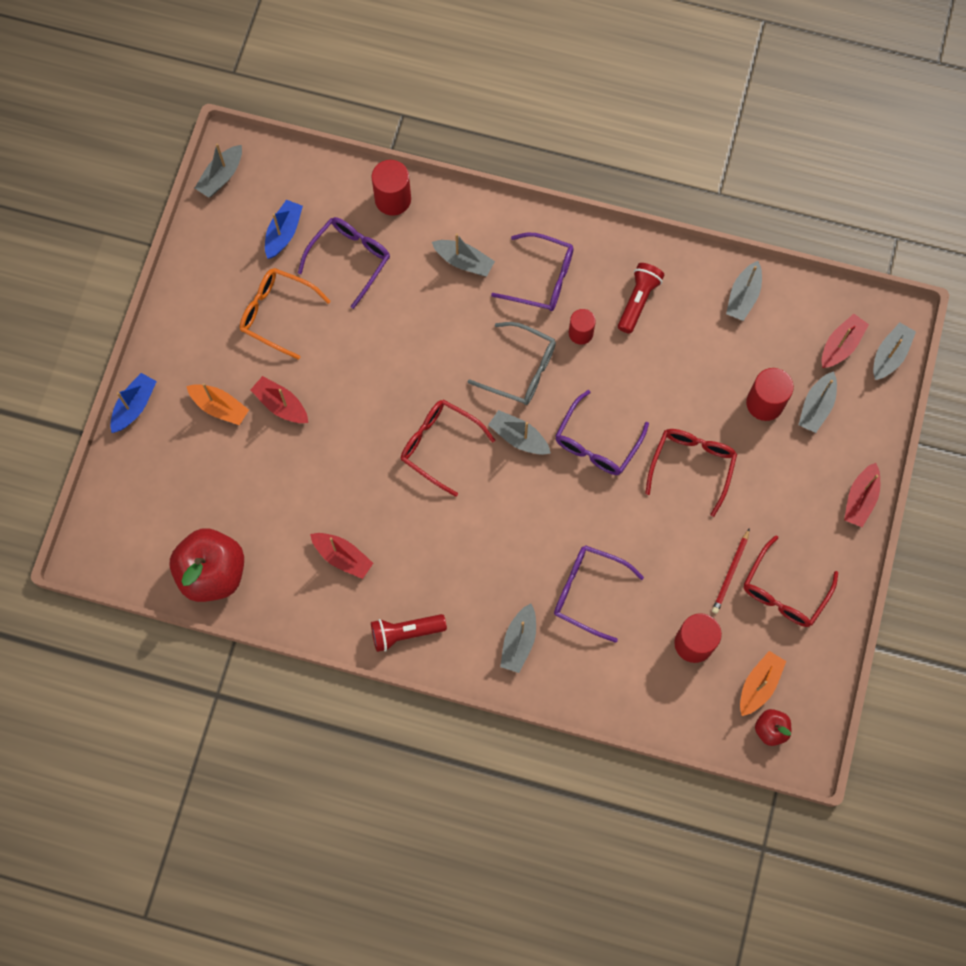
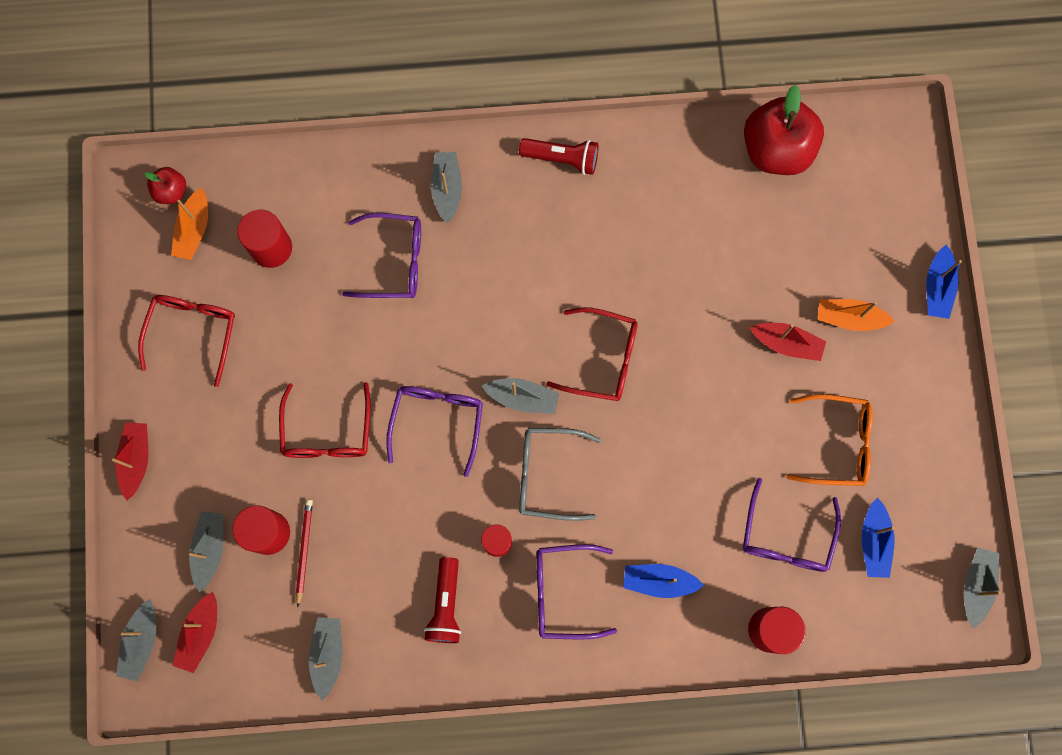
camera: 160 degrees right, 5 degrees up
(342, 557) = (654, 210): red boat -> none
(405, 633) = (562, 159): red flashlight -> red flashlight turned 45 degrees clockwise
(464, 261) = (658, 581): grey boat -> blue boat
(730, 573) = (254, 332): red pencil -> red pencil (304, 550)

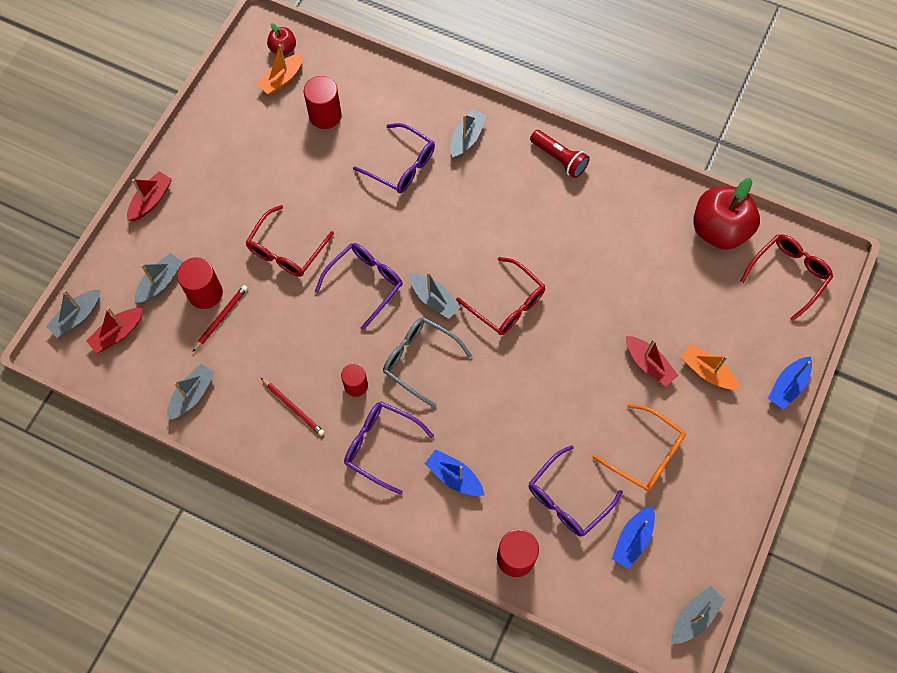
camera: 30 degrees right, 10 degrees down
(193, 332) = (240, 141): red glasses -> red glasses (788, 275)
(446, 605) = (293, 407): red flashlight -> red pencil

